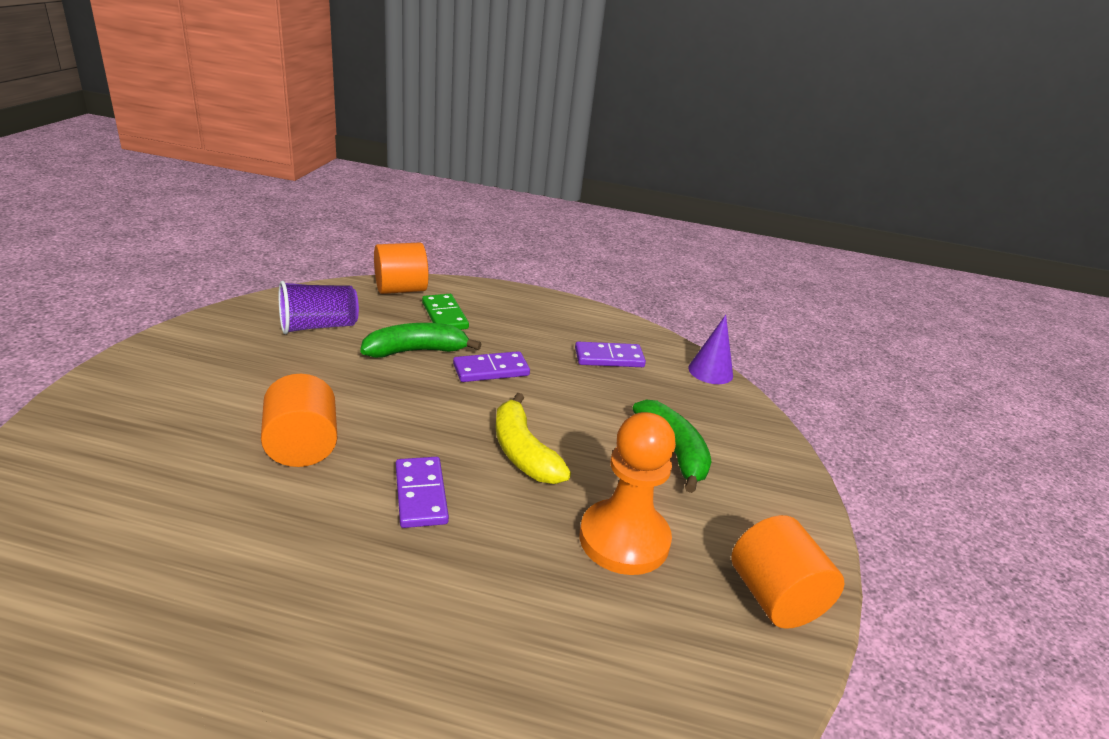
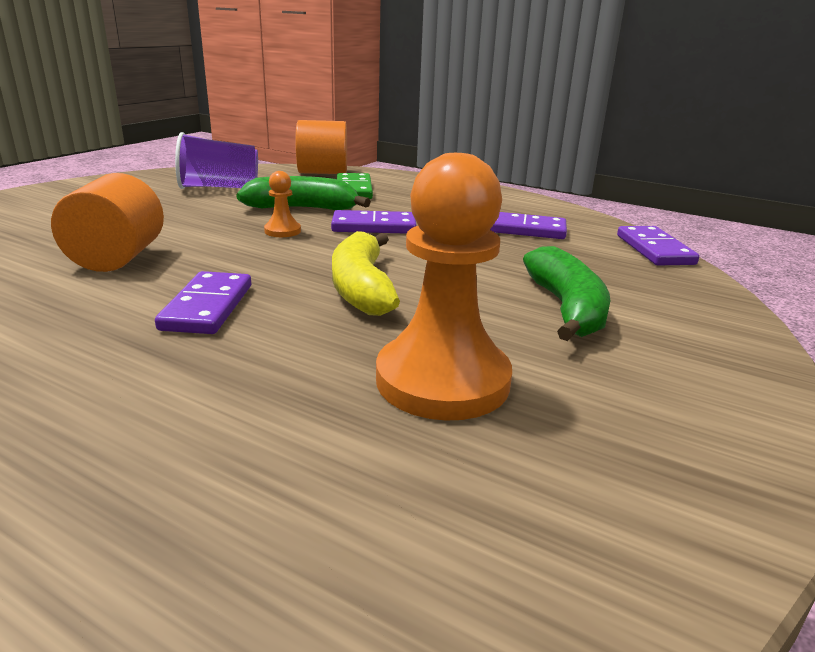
camera: 20 degrees right, 5 degrees down
(419, 387) = (282, 231): none -> orange pawn
(710, 371) = (654, 250): purple cone -> purple domino
(775, 598) = (664, 485): orange cylinder -> none

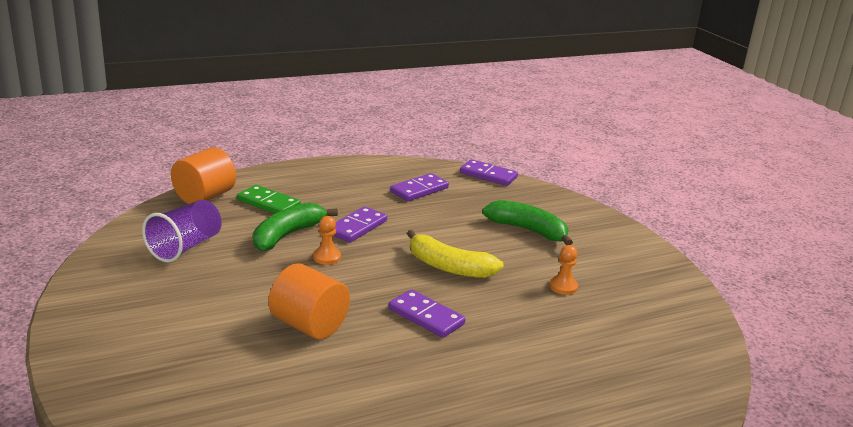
camera: 55 degrees left, 0 degrees up
(442, 380) = (563, 287): orange pawn -> orange pawn, size x0.44

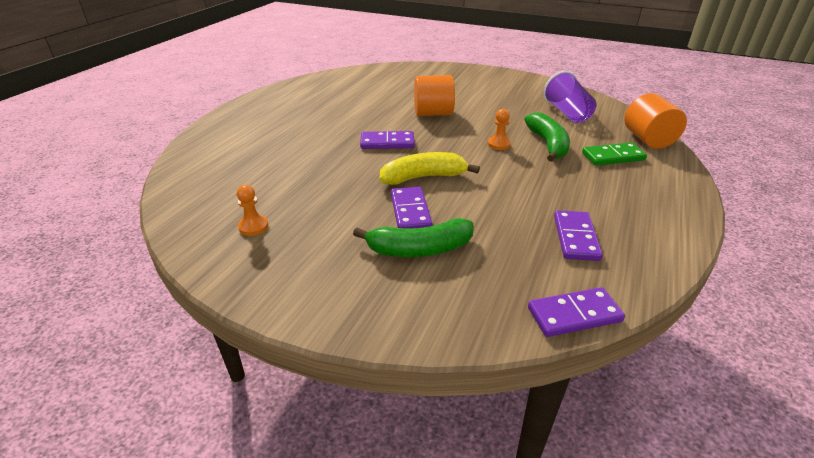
camera: 140 degrees right, 10 degrees up
(357, 227) = (530, 172): purple domino -> purple domino (410, 211)
(563, 287) = (327, 206): orange pawn -> orange pawn (253, 227)

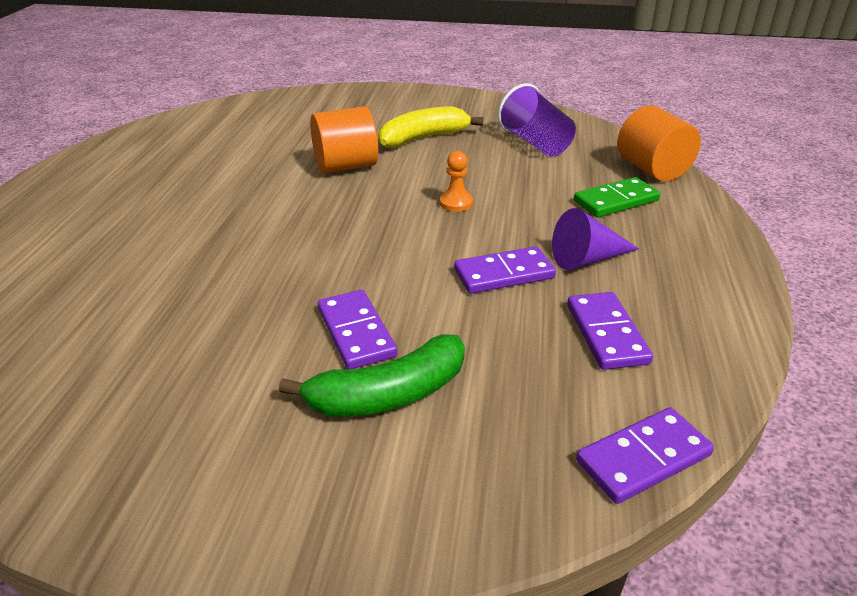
camera: 15 degrees left, 0 degrees up
(253, 227) = (101, 405): orange pawn -> none
(387, 143) = (289, 223): purple domino -> purple domino (504, 274)
(424, 177) = (361, 272): yellow banana -> yellow banana (423, 138)
(548, 144) = (524, 194): green banana -> none
(578, 190) = (587, 259): none -> purple cone

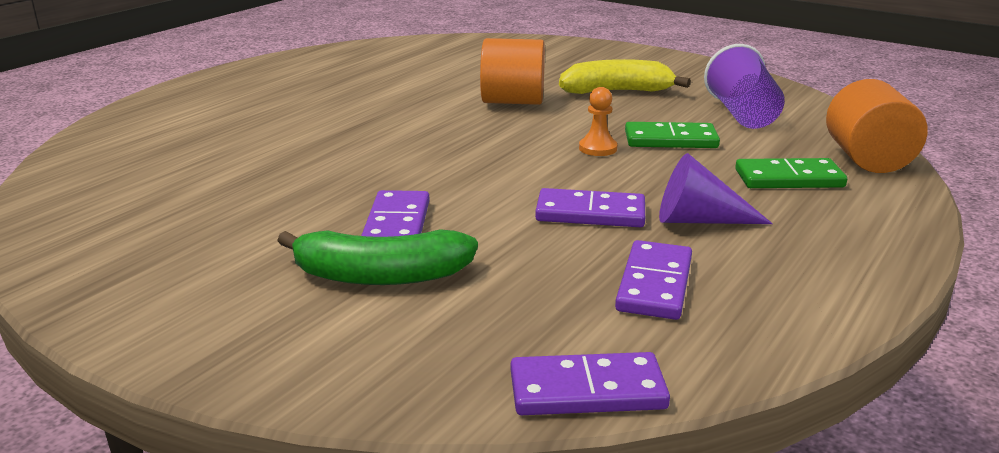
camera: 25 degrees right, 10 degrees down
(504, 181) = (670, 140): none -> green domino

